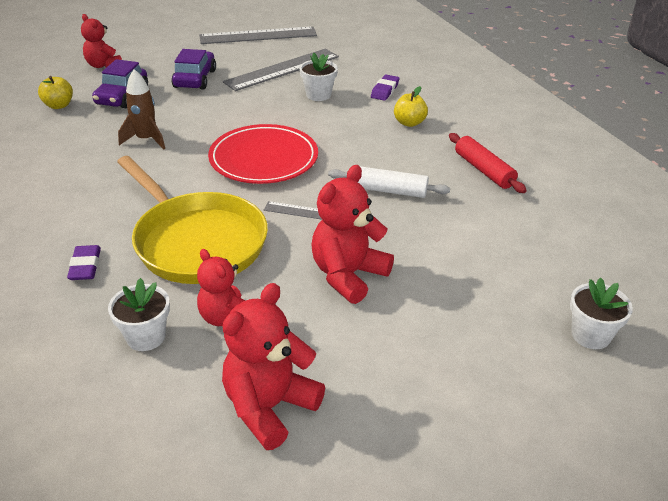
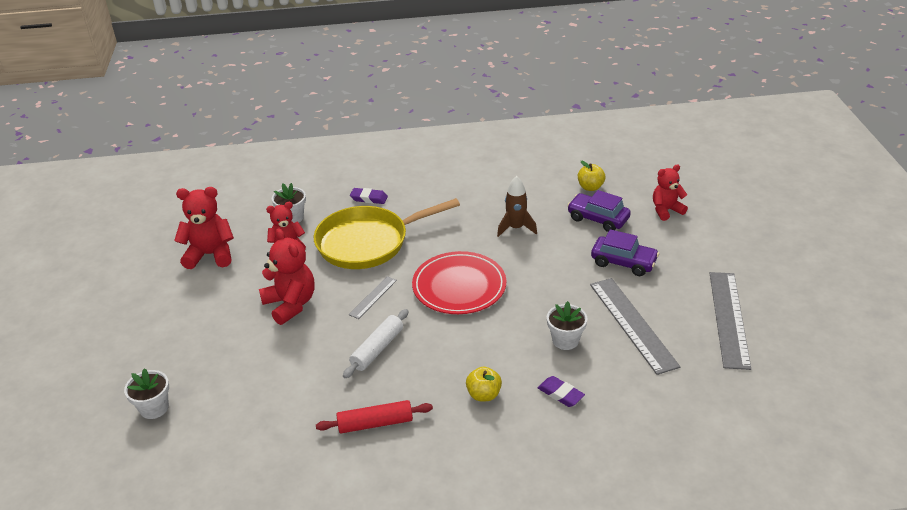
camera: 110 degrees right, 0 degrees up
(269, 407) = (210, 255): red teddy bear -> red teddy bear turned 60 degrees counterclockwise

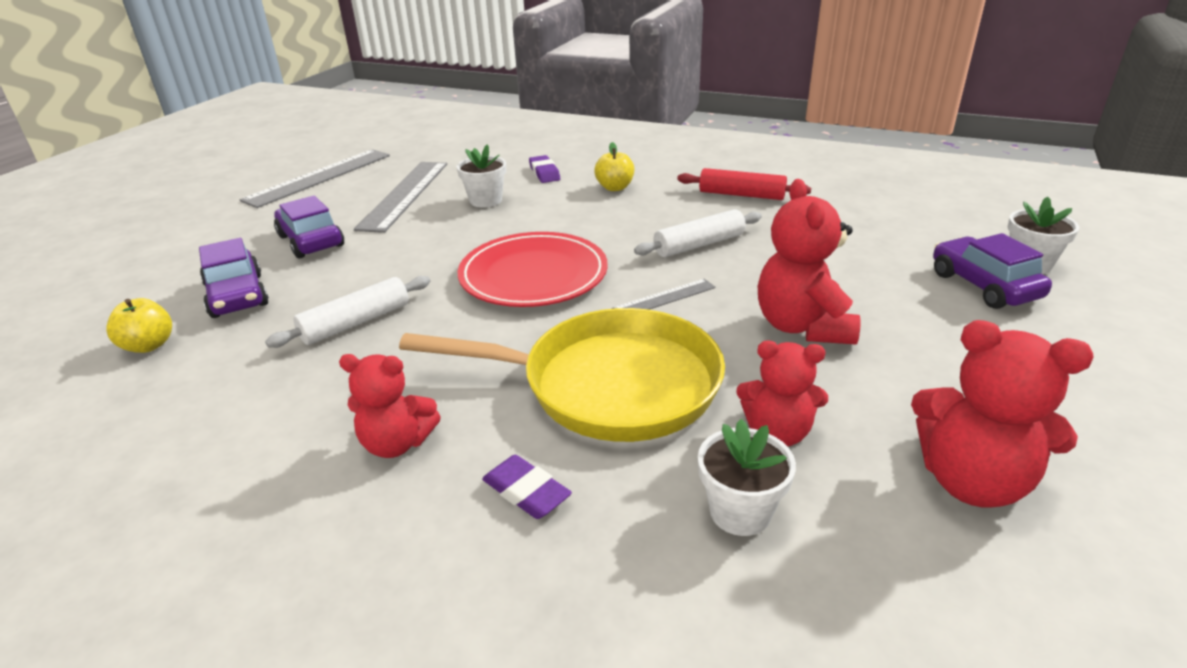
camera: 150 degrees left, 5 degrees down
(188, 374) = (984, 285): none -> purple car
(516, 228) = (356, 322): brown rocket -> white rolling pin
(666, 210) = (146, 277): red teddy bear -> red teddy bear (397, 443)

